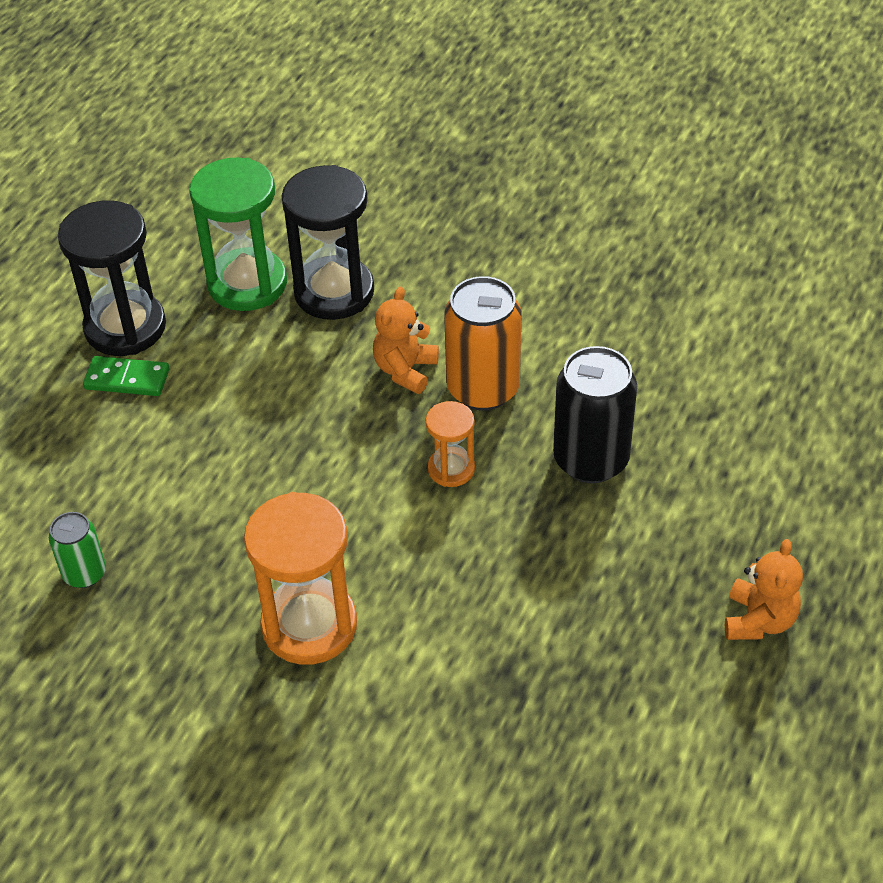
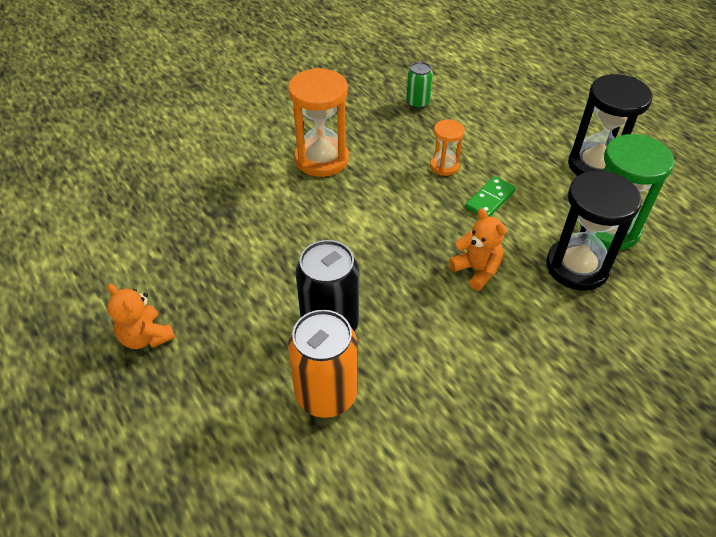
camera: 120 degrees right, 0 degrees up
(127, 379) = (548, 153): green domino -> green domino (490, 200)
(451, 469) = (377, 254): orange hourglass -> orange hourglass (444, 166)
(483, 389) = (432, 301): orange can -> orange can (326, 394)

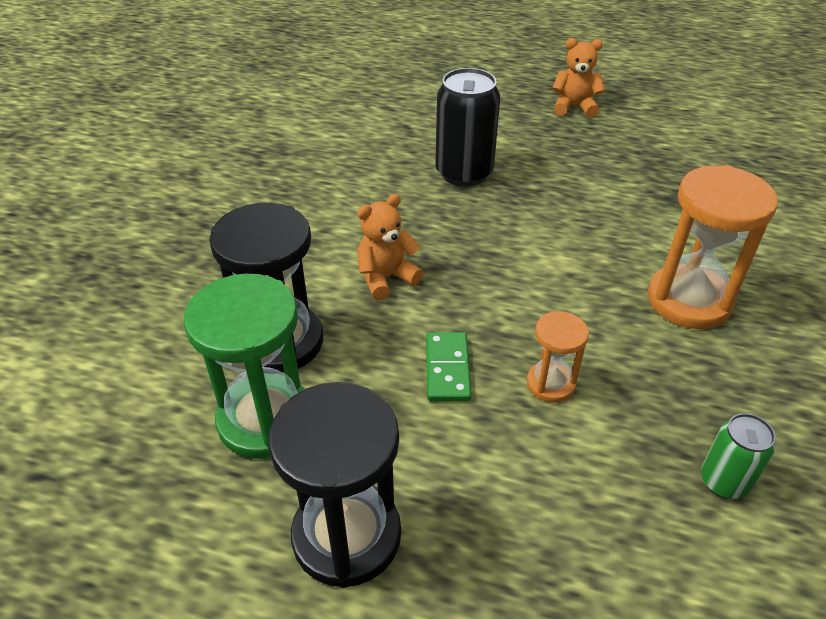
camera: 140 degrees right, 5 degrees down
(326, 394) = (413, 139): orange can -> none
(476, 270) = (386, 278): orange teddy bear -> orange teddy bear turned 135 degrees clockwise

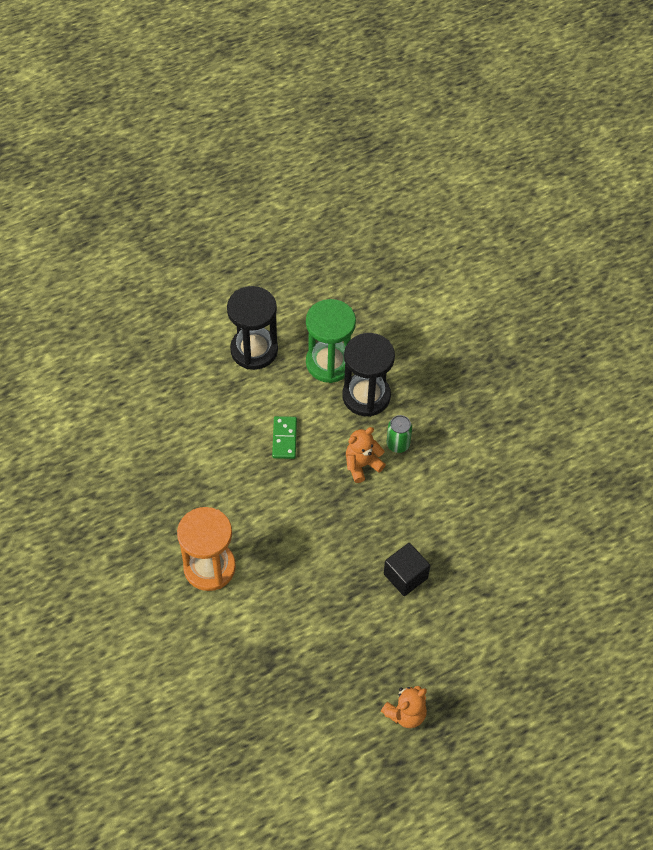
camera: 135 degrees right, 15 degrees up
(386, 278) = (362, 465): orange teddy bear -> orange teddy bear turned 135 degrees counterclockwise
(447, 369) = (284, 438): green domino -> green domino turned 45 degrees clockwise
(464, 173) = (405, 576): black can -> black cube
(551, 384) = (236, 465): orange hourglass -> none
(724, 481) = (138, 472): green can -> green can (398, 444)

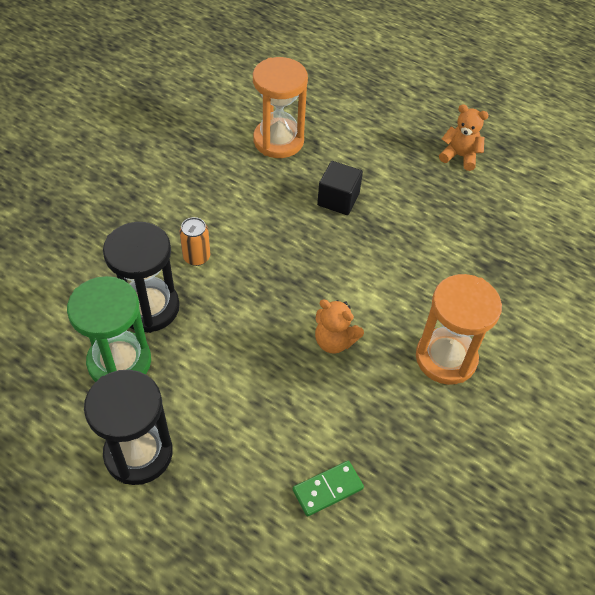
camera: 120 degrees left, 5 degrees down
(284, 438) = (249, 361): green domino -> green domino (327, 489)
(362, 465) = (240, 277): orange teddy bear -> orange teddy bear (334, 341)
(398, 444) = (196, 257): green can -> orange can
(502, 563) = (278, 141): none -> orange hourglass

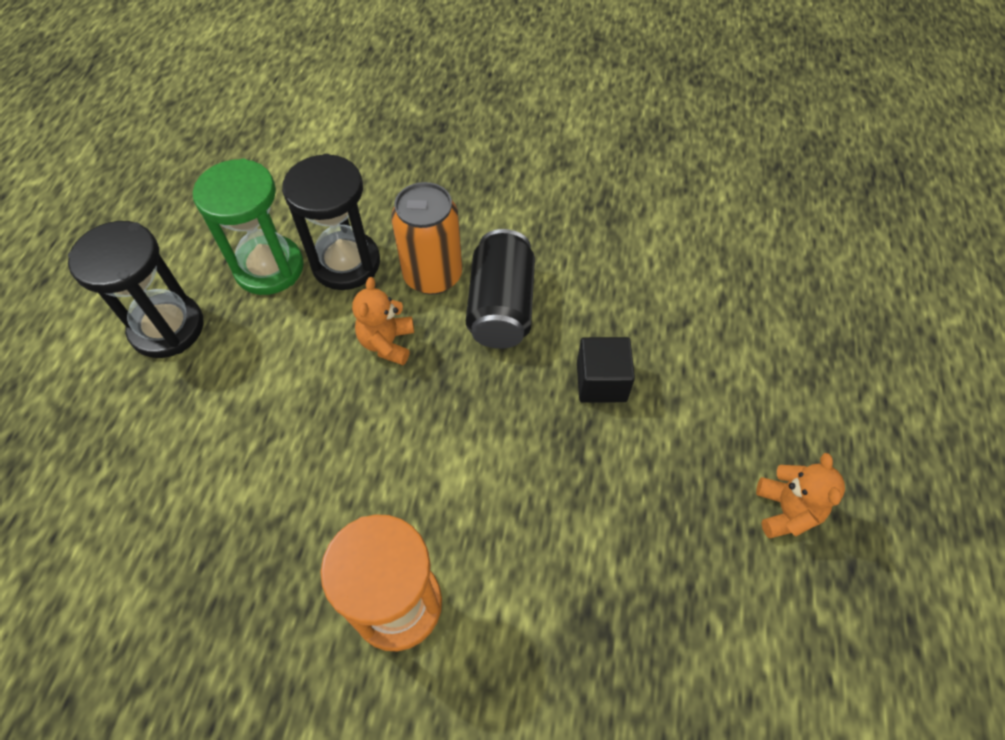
camera: 70 degrees right, 5 degrees up
(196, 257) = (433, 275): orange can -> orange can, size x1.79
(249, 228) = (501, 307): none -> black can
(278, 141) = (660, 282): orange hourglass -> none
(327, 489) = (164, 522): green domino -> none
(334, 341) = (372, 457): orange teddy bear -> orange teddy bear (387, 343)

